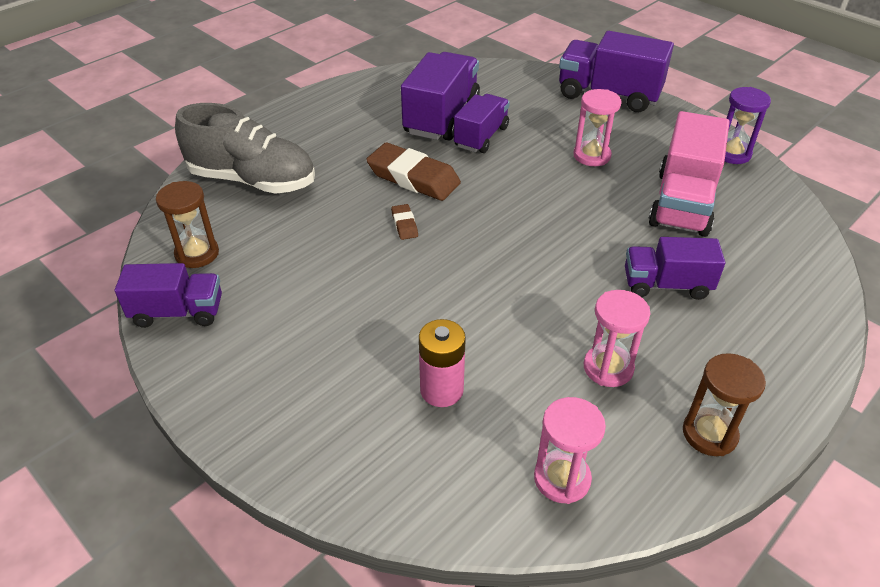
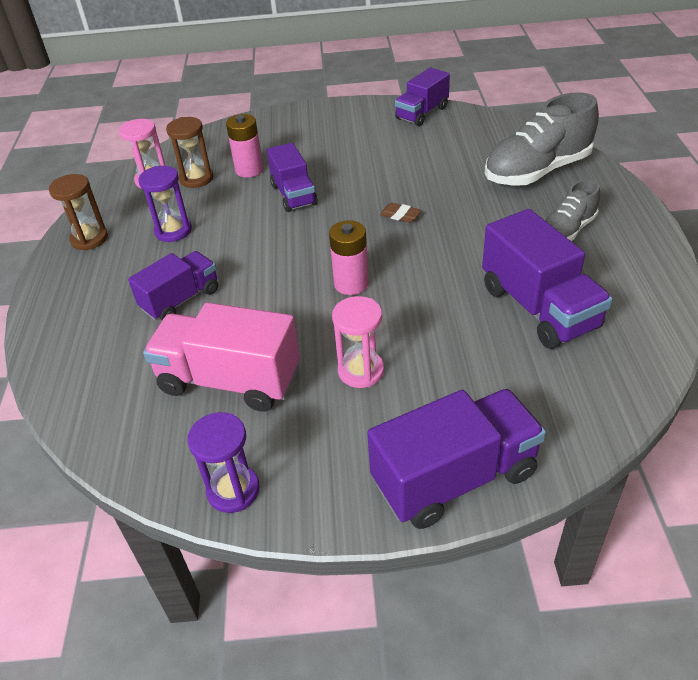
camera: 135 degrees right, 0 degrees up
(197, 254) = (470, 130): brown hourglass -> brown hourglass (196, 178)
(335, 136) = (567, 230): none -> grey shoe
(413, 178) = (454, 245): brown eraser -> none
(481, 137) = (474, 315): purple truck -> purple truck (294, 195)
(522, 204) = (351, 284): none -> pink battery
(608, 368) = (173, 231): pink hourglass -> purple hourglass
(682, 203) = (229, 380): pink truck -> pink truck turned 45 degrees counterclockwise

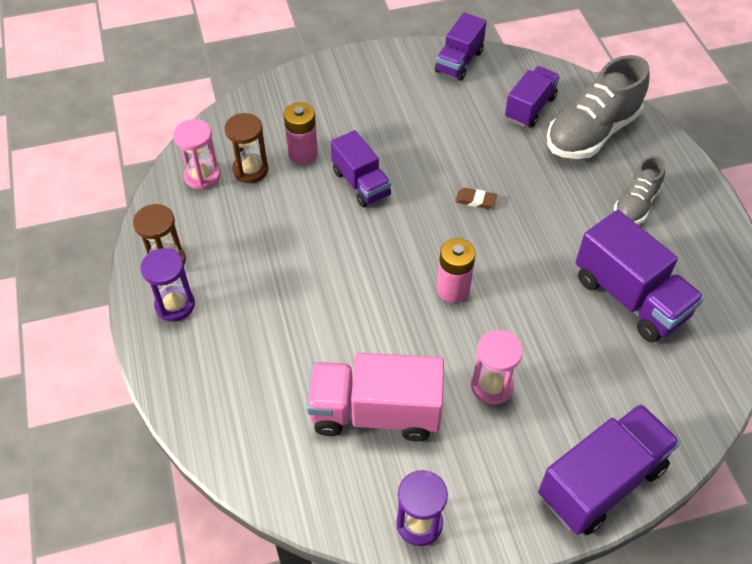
camera: 15 degrees left, 10 degrees up
(173, 231) = (252, 242): purple hourglass -> purple hourglass (175, 305)
(181, 300) = (293, 326): purple truck -> purple truck (530, 108)

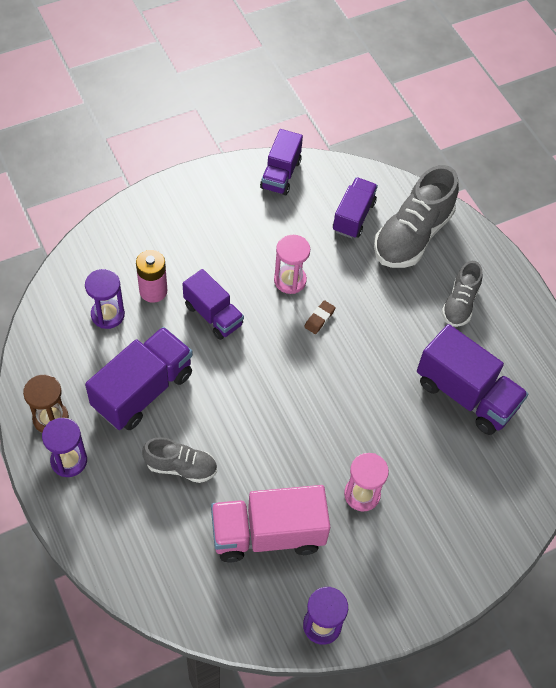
camera: 15 degrees left, 5 degrees up
(202, 176) = (63, 327): pink hourglass -> pink hourglass (290, 280)
(250, 170) = (107, 315): brown hourglass -> purple hourglass
(293, 328) = (181, 467): none -> grey shoe
(453, 289) = (314, 409): pink battery -> none
(475, 200) = (319, 319): brown eraser -> brown eraser turned 60 degrees counterclockwise
(601, 482) = (463, 564): purple truck -> purple truck (143, 390)

